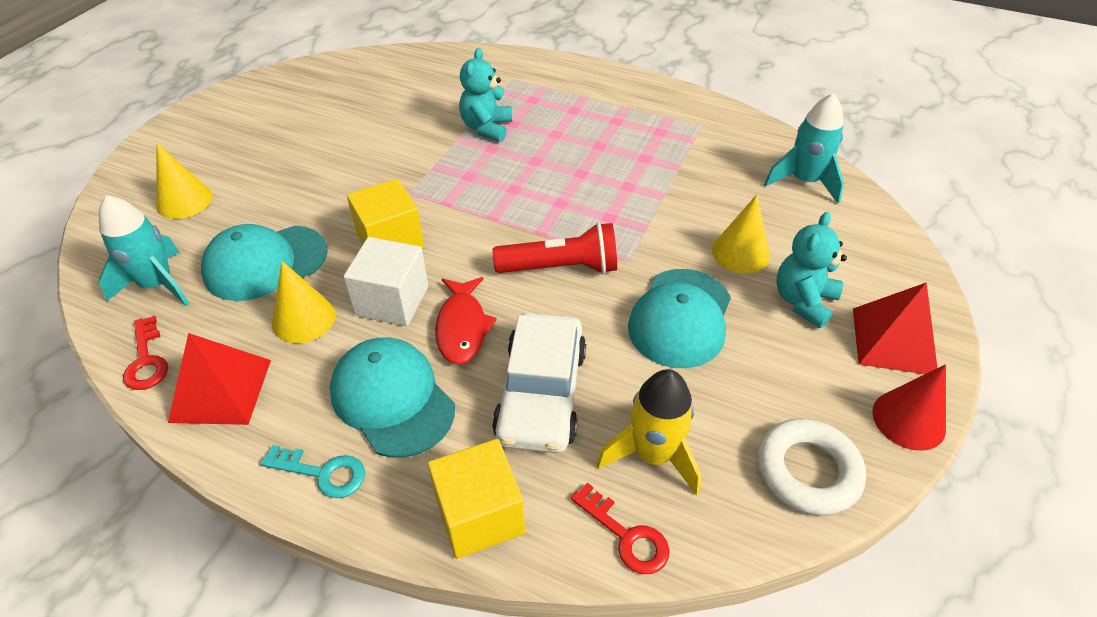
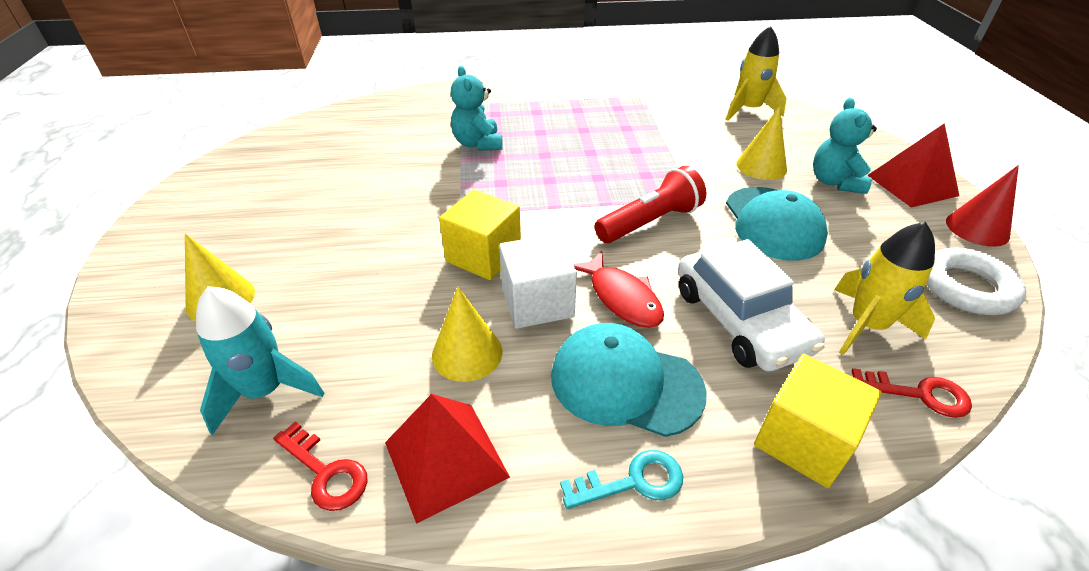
camera: 30 degrees left, 5 degrees down
(265, 263) = (374, 321): turquoise cap -> none
(804, 181) = (748, 110): turquoise rocket -> yellow rocket

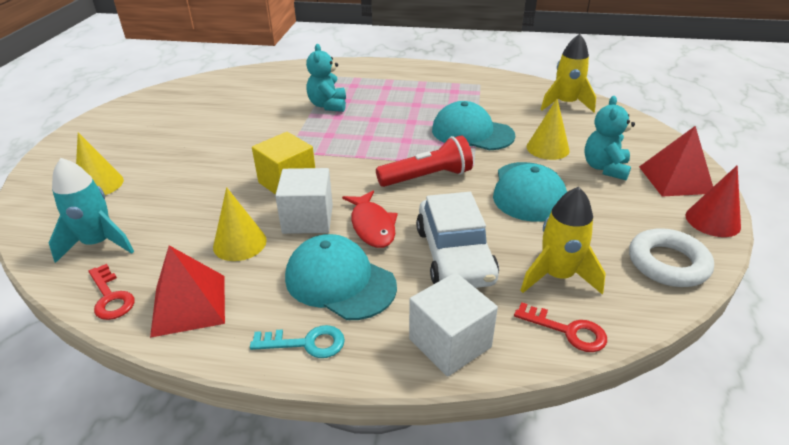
camera: 15 degrees right, 5 degrees down
(668, 158) = (472, 133): none -> turquoise cap
(803, 440) = (450, 343): yellow cube -> white cube

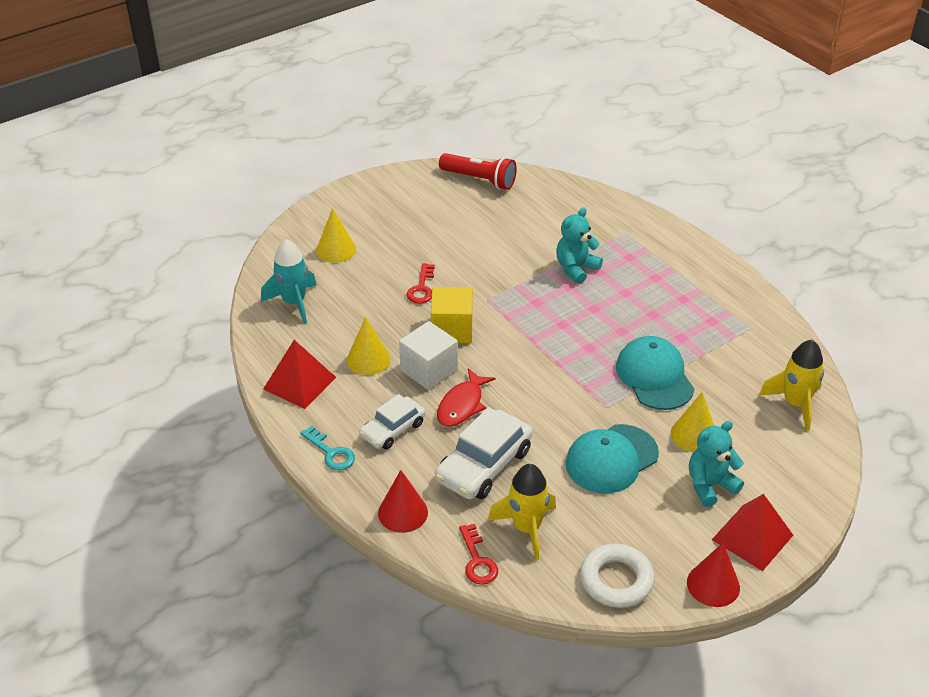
camera: 45 degrees right, 5 degrees up
(110, 297) = (267, 348): red key -> red key (422, 288)
(340, 281) = (393, 429): turquoise cap -> white car
(427, 177) = (554, 393): red flashlight -> red flashlight (479, 180)
(450, 343) = (403, 512): white cube -> red cone

